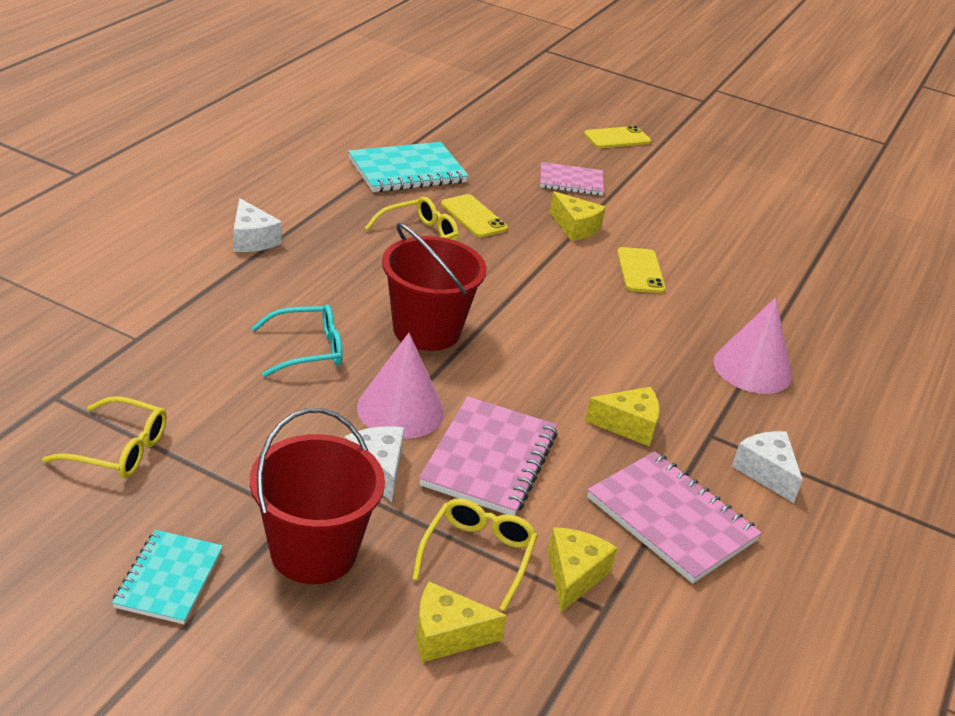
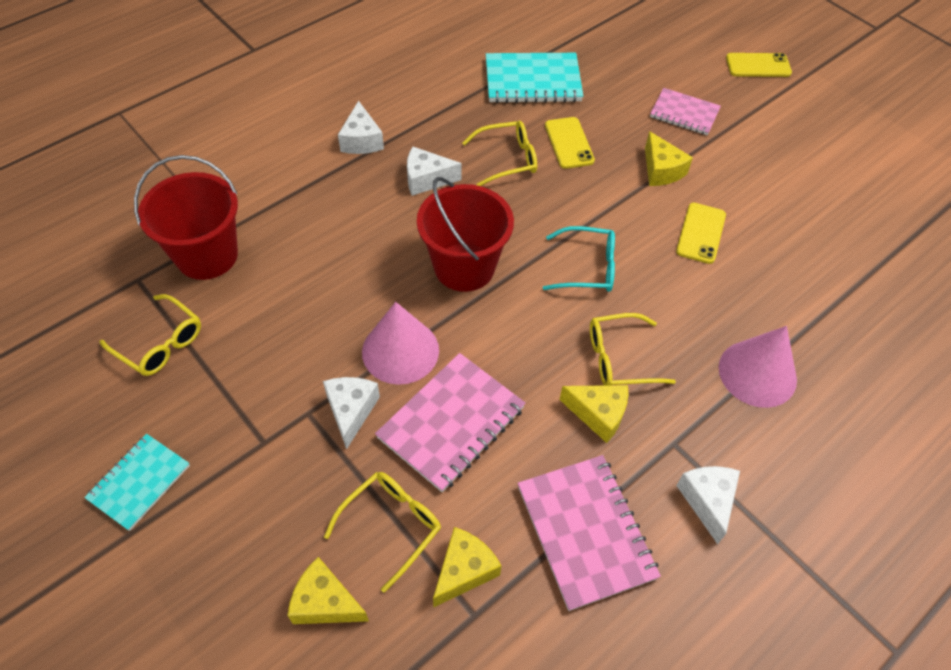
camera: 25 degrees right, 20 degrees up
(307, 350) = (352, 269): turquoise glasses -> turquoise glasses (587, 267)
(313, 552) = (259, 485): red bucket -> red bucket (207, 255)
(343, 263) = (426, 179): none -> white cheese
(623, 378) = (620, 358): none -> yellow glasses

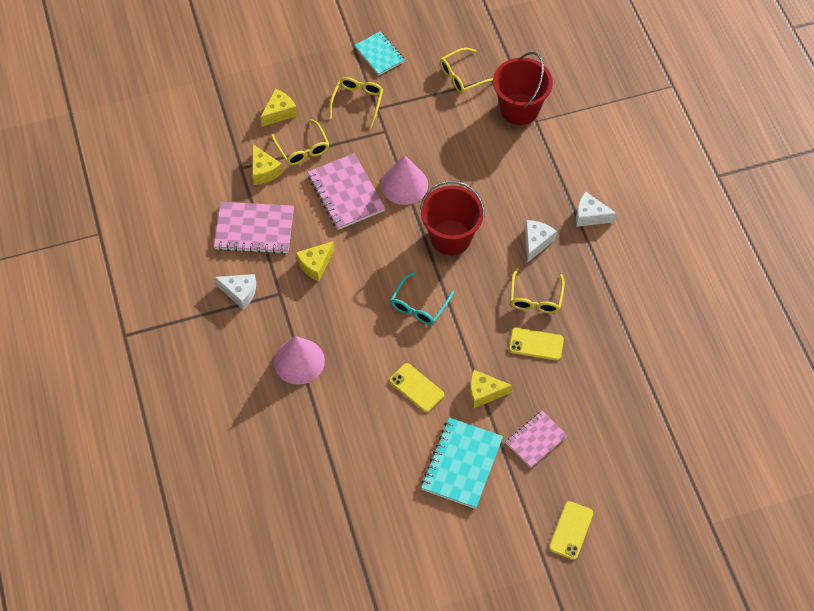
camera: 115 degrees right, 5 degrees up
(351, 411) = (376, 150): white cheese -> none
(532, 81) = (614, 349): turquoise notebook -> turquoise notebook (462, 464)
(620, 358) = (345, 292): yellow glasses -> yellow glasses (357, 102)

